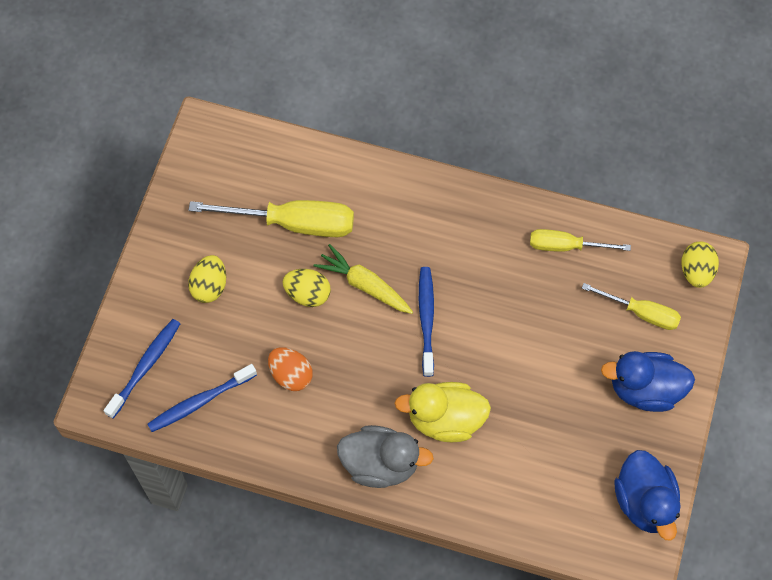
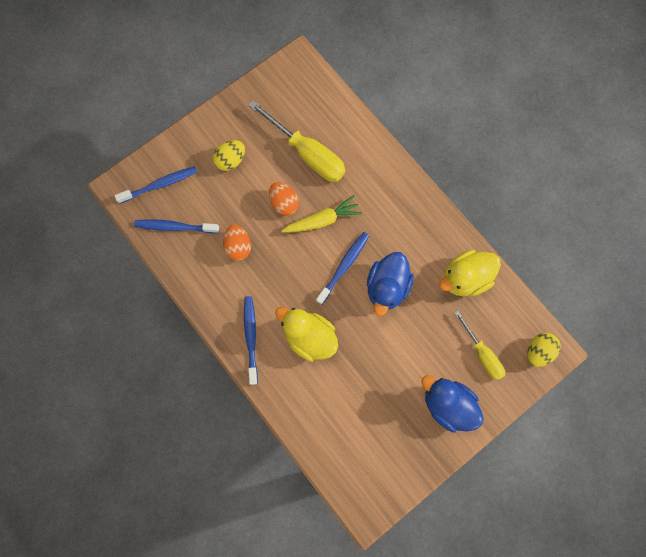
camera: 35 degrees right, 10 degrees up
(307, 294) = (284, 203): yellow egg -> orange egg
(365, 285) = (322, 220): yellow carrot -> yellow carrot turned 90 degrees clockwise
(380, 464) = (251, 337): grey duck -> blue toothbrush
(566, 246) = (465, 278): yellow screwdriver -> yellow duck
(644, 502) = (394, 476): blue duck -> blue duck (387, 287)

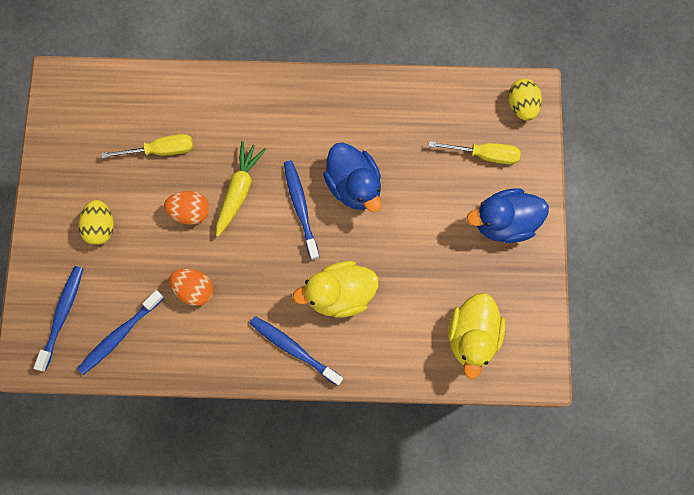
camera: 50 degrees left, 0 degrees up
(307, 153) = (160, 150): yellow screwdriver -> yellow screwdriver, size x0.60
(465, 278) = (405, 111): yellow duck -> yellow duck (472, 336)

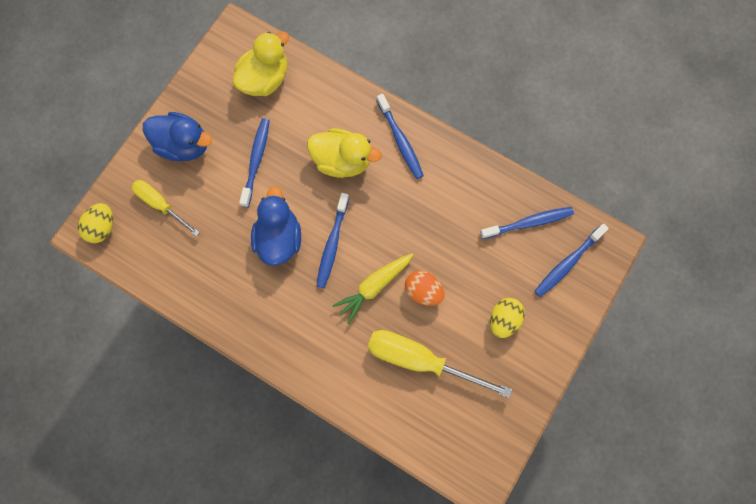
camera: 150 degrees left, 0 degrees up
(160, 150) = (420, 360): yellow screwdriver -> yellow screwdriver, size x1.65
(194, 289) = (452, 226): orange egg -> none
(424, 246) = (256, 161): none -> blue toothbrush

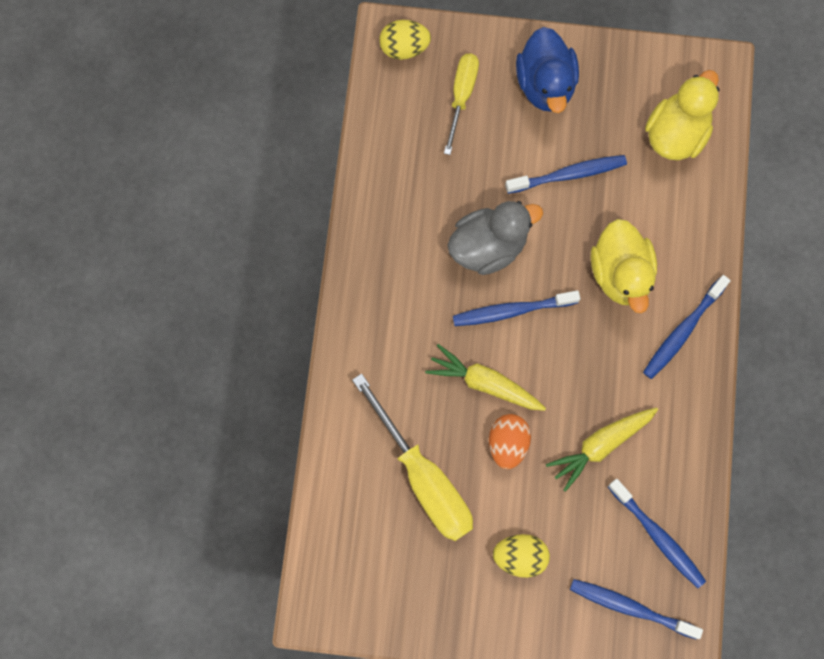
camera: 65 degrees right, 0 degrees up
(265, 79) = (676, 134): yellow duck -> yellow duck turned 75 degrees counterclockwise
(279, 238) = (488, 246): blue duck -> grey duck
(420, 360) = (423, 477): yellow screwdriver -> yellow screwdriver turned 150 degrees clockwise
(452, 230) = (601, 445): none -> yellow carrot

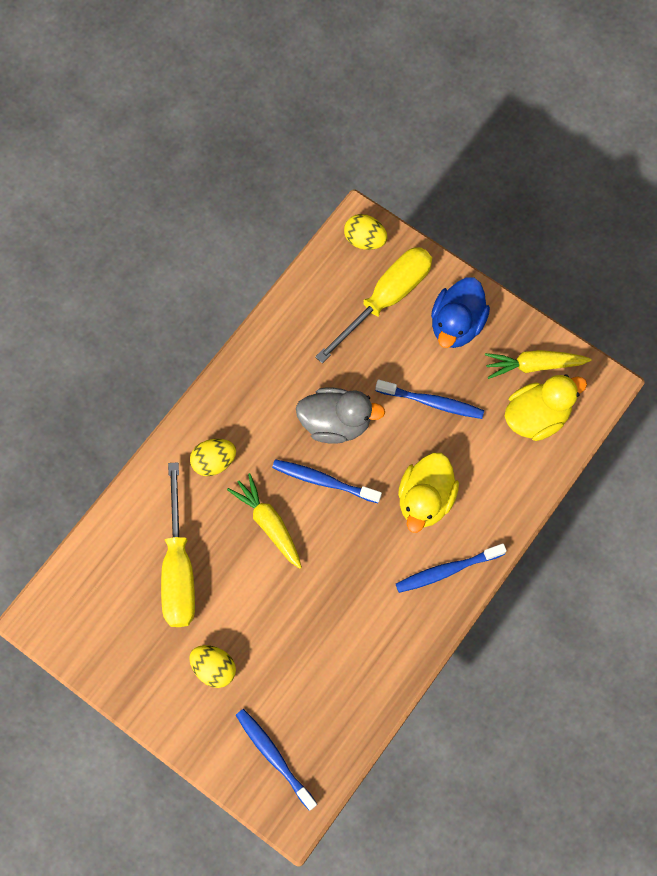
camera: 30 degrees right, 5 degrees down
(392, 352) = (214, 462): none -> yellow egg
(461, 96) = (386, 299): yellow screwdriver -> yellow screwdriver, size x1.65
(507, 443) = (258, 579): orange egg -> none
(601, 445) = (328, 621): yellow carrot -> yellow carrot (534, 365)
(657, 536) = (329, 715): blue toothbrush -> none

